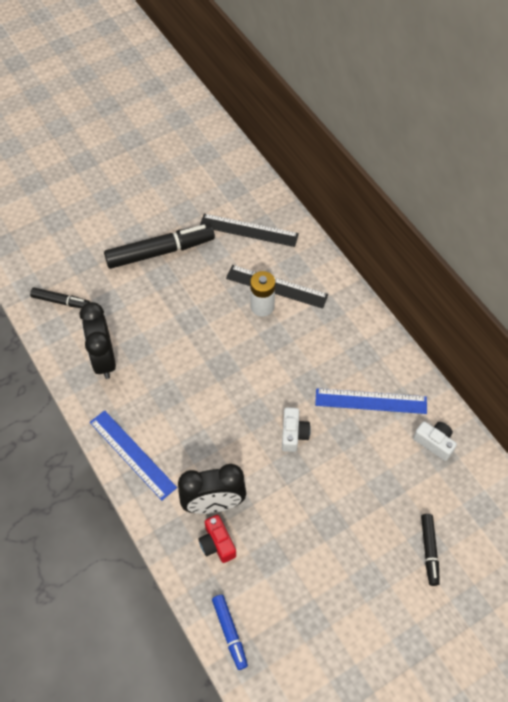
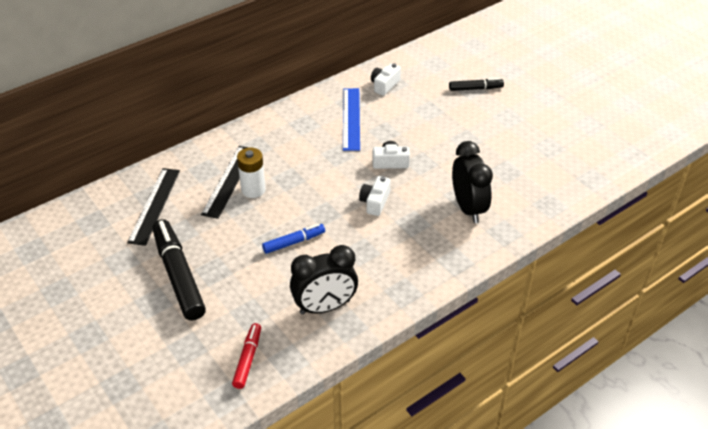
camera: 95 degrees left, 15 degrees down
(61, 301) = (248, 359): black marker -> red marker
(132, 454) = (431, 269): blue ruler -> none
(217, 543) = (503, 203): red camera -> none
(230, 633) = (575, 190): blue marker -> blue marker (294, 242)
(233, 413) = (375, 202): none -> white camera

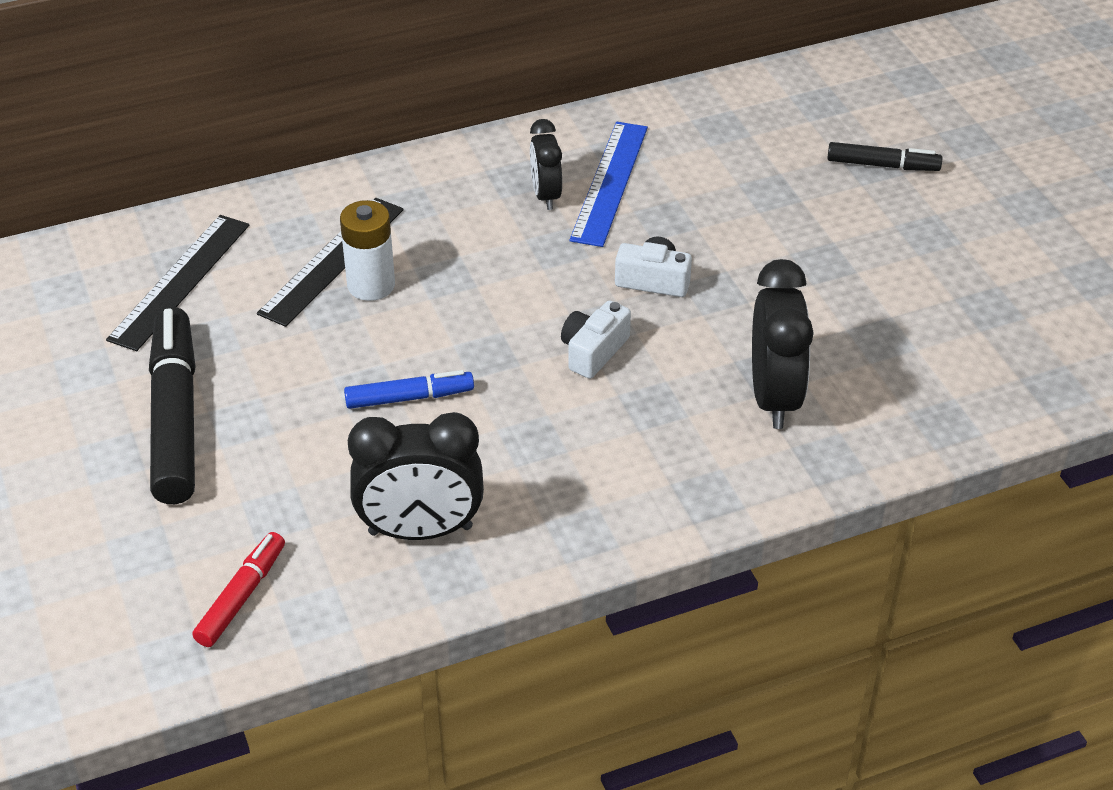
camera: 15 degrees right, 0 degrees up
(322, 130) = (546, 195): none -> black clock
(384, 85) = (701, 129): white camera -> none

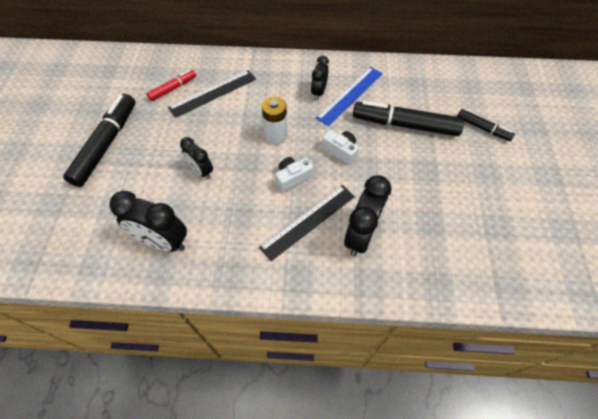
camera: 25 degrees right, 15 degrees up
(180, 281) = (150, 82): black ruler -> black ruler (308, 221)
(241, 596) = (72, 243): red marker -> red marker (173, 88)
(371, 285) = (220, 110): white battery -> white battery (276, 135)
(409, 398) = (201, 171): blue marker -> black clock
(743, 201) = (405, 125): none -> black marker

